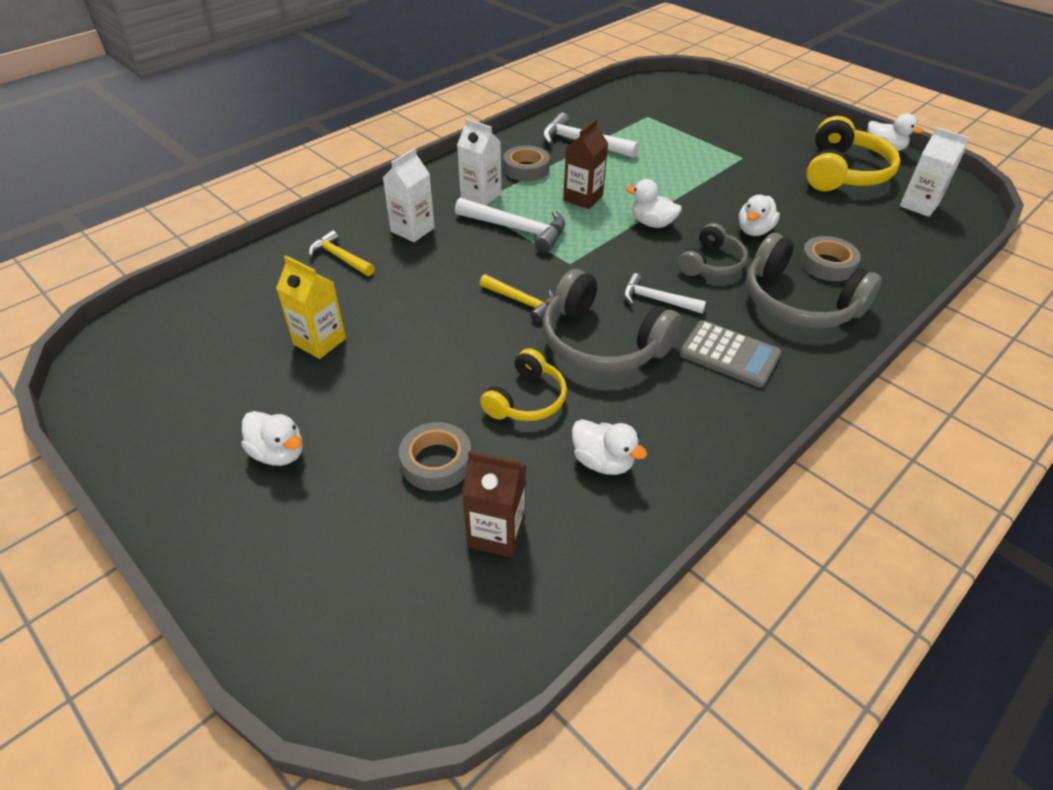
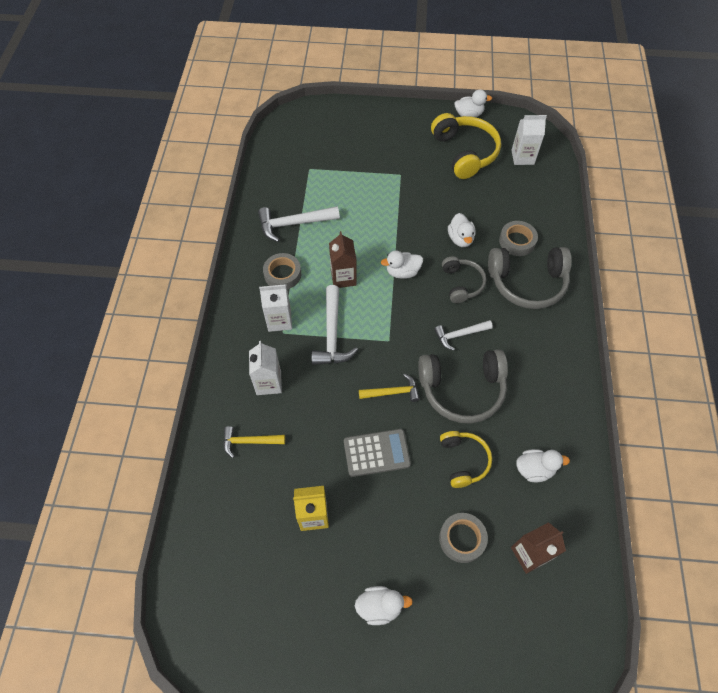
camera: 40 degrees left, 15 degrees up
(517, 229) = (332, 334): white hammer -> white hammer turned 105 degrees clockwise
(729, 354) = (527, 348): grey calculator -> grey calculator (376, 453)

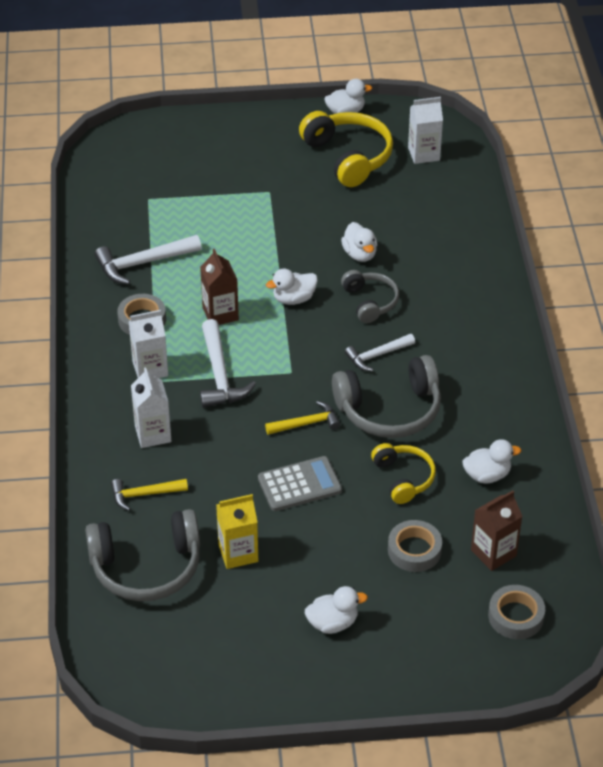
camera: 10 degrees left, 15 degrees down
(517, 241) = (431, 248): grey tape -> grey tape (516, 616)
(527, 283) = (451, 291): grey headphones -> grey headphones (146, 567)

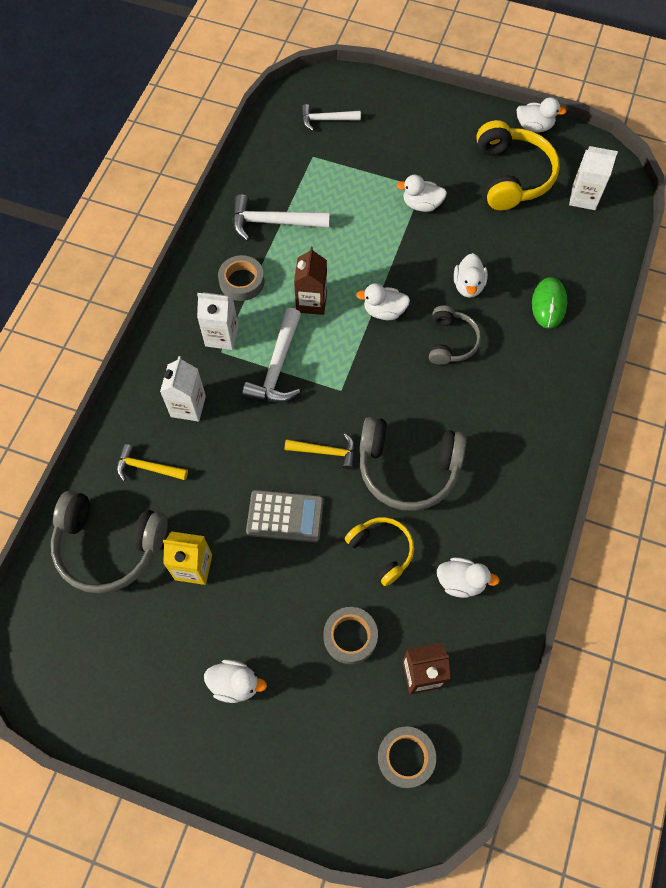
camera: 25 degrees right, 20 degrees up
(277, 205) = (421, 205): none -> white duck
(377, 355) = (427, 403): white hammer -> white hammer (326, 120)
(403, 478) = (382, 550): yellow headphones -> yellow headphones turned 45 degrees counterclockwise
(441, 245) = (548, 304): none -> green mouse

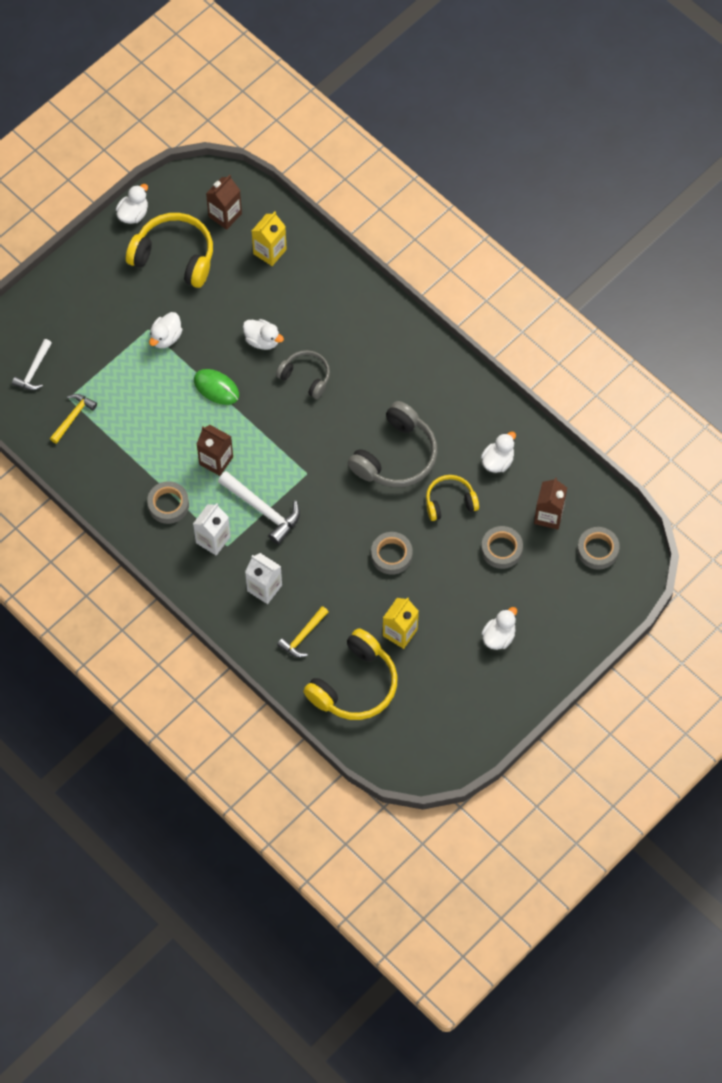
camera: 65 degrees left, 0 degrees up
(109, 546) = (355, 685): grey headphones -> yellow headphones
(273, 222) = (121, 457): white hammer -> none
(285, 516) = (391, 555): grey calculator -> grey tape
(326, 452) = (354, 506): yellow hammer -> yellow hammer (73, 417)
(384, 311) = (253, 412): white duck -> none
(548, 304) = (309, 292): green mouse -> green mouse (216, 388)
(570, 251) = (269, 251): none -> yellow carton
(583, 197) = (225, 215): white carton -> brown carton

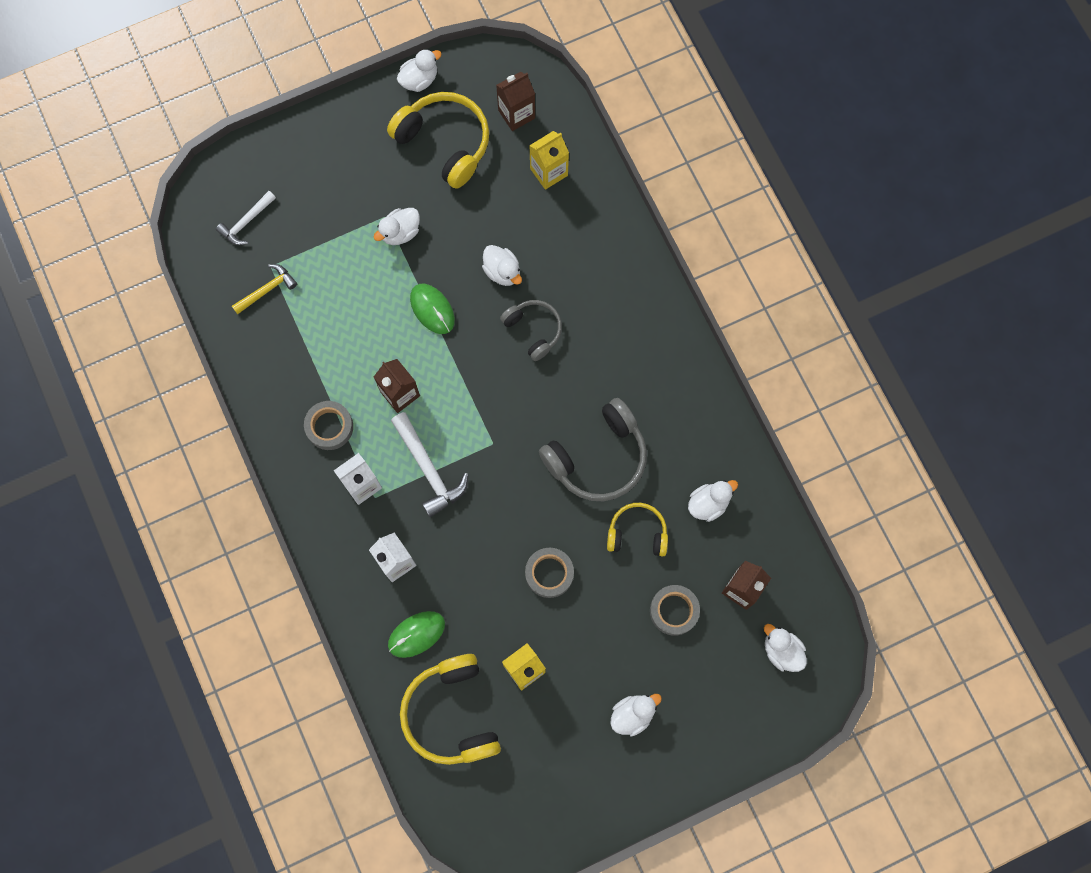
camera: 20 degrees right, 10 degrees up
(303, 636) = (416, 634): yellow hammer -> green mouse
(355, 685) = (451, 714): yellow headphones -> yellow headphones turned 105 degrees clockwise
(597, 550) = (781, 651): grey tape -> white duck

